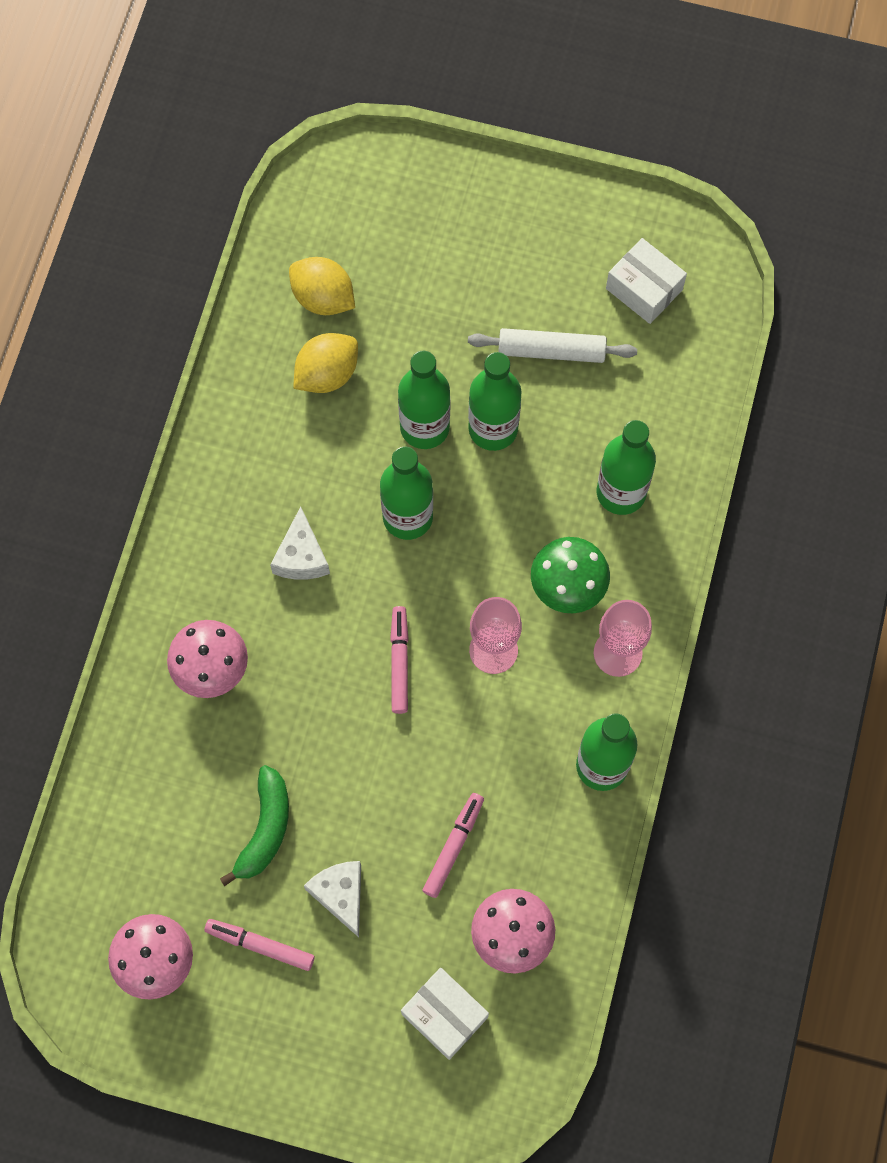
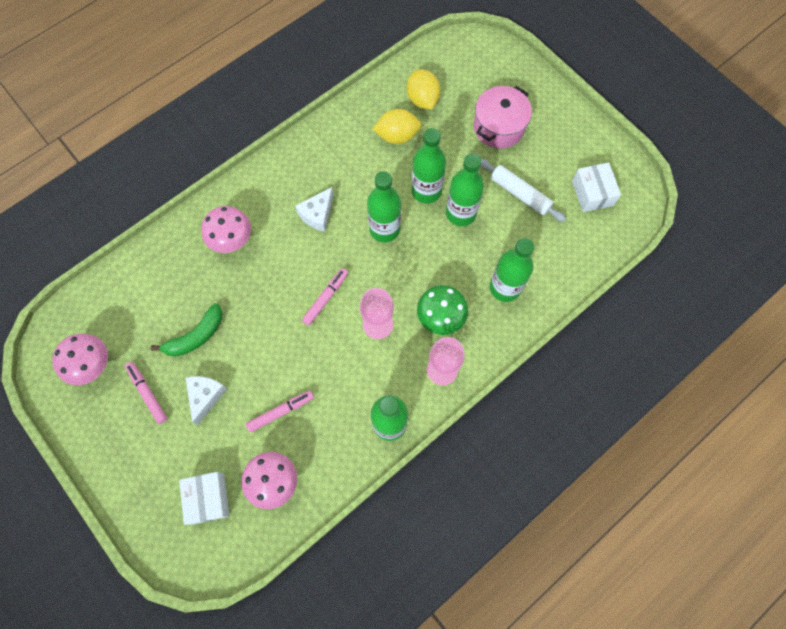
camera: 35 degrees right, 0 degrees up
(456, 273) = (498, 127): none -> pink pot

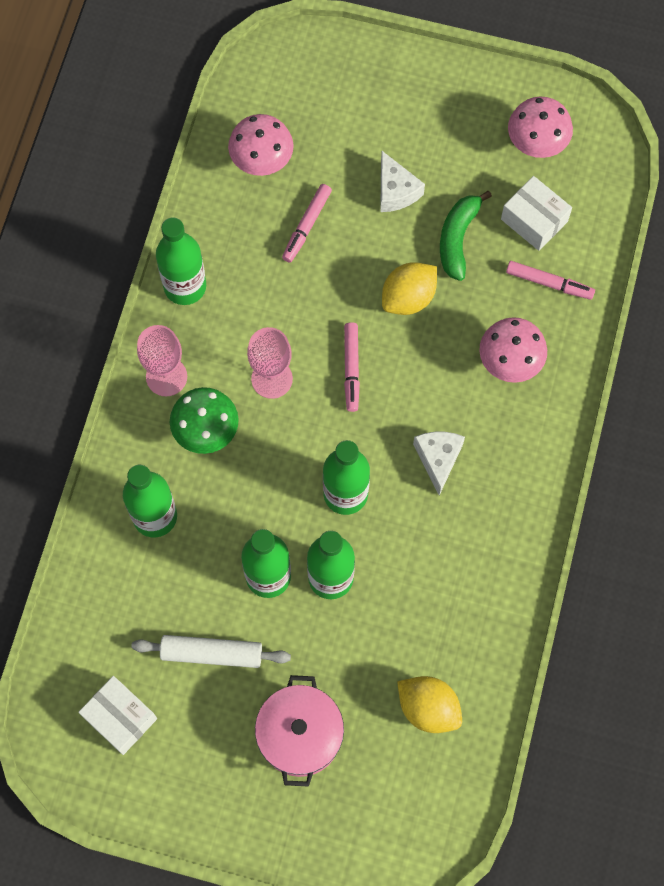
camera: 145 degrees right, 0 degrees up
(147, 393) = (457, 155): pink marker -> pink marker (549, 283)
(208, 498) = (314, 108): white box -> white box (534, 220)
(397, 136) = (422, 630): yellow lemon -> yellow lemon (408, 298)

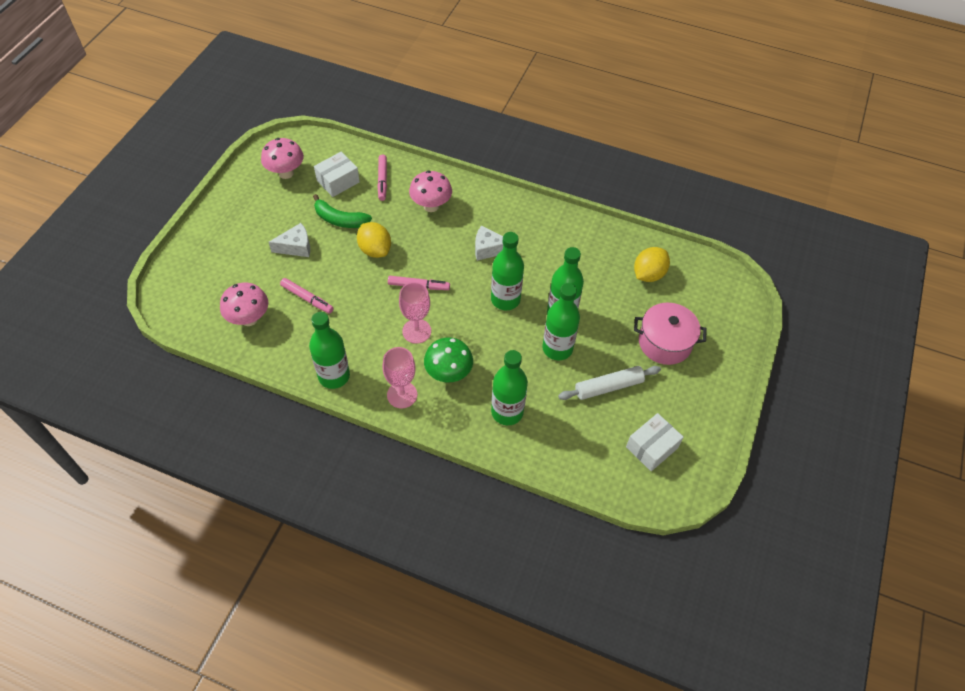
camera: 85 degrees left, 15 degrees down
(211, 653) = (608, 387): white rolling pin -> white rolling pin turned 60 degrees clockwise
(549, 283) = (382, 180): pink marker -> pink marker turned 150 degrees clockwise

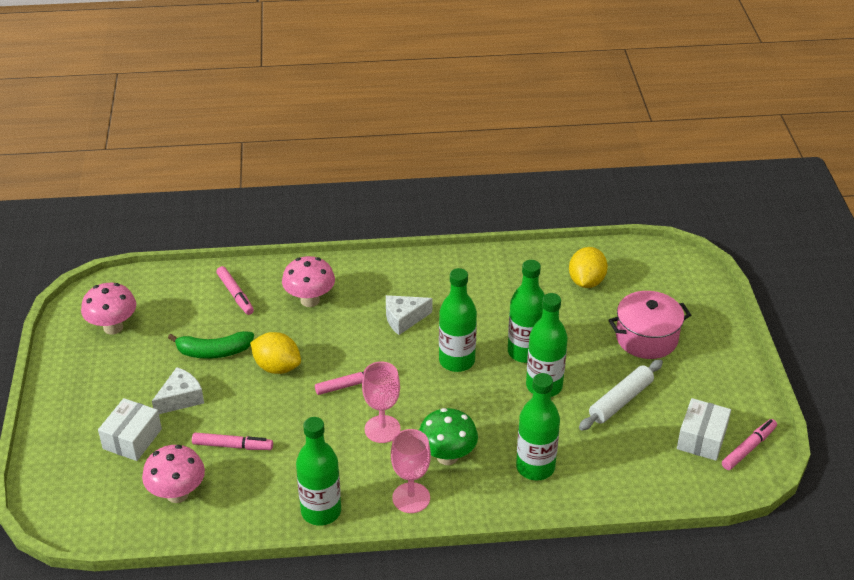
camera: 25 degrees left, 15 degrees down
(338, 181) = (183, 314): white box -> white box (132, 439)
(684, 473) = (748, 448): none -> pink marker

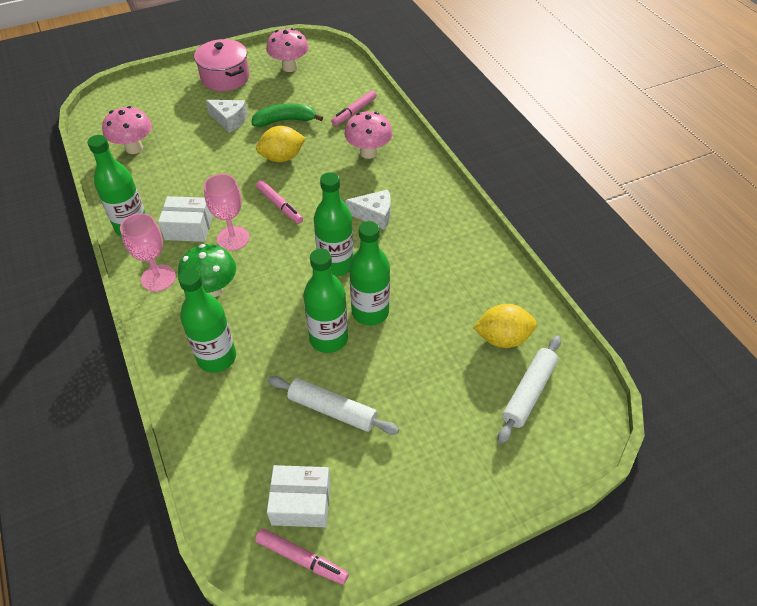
camera: 70 degrees right, 10 degrees up
(132, 439) = (182, 111): white box -> white box (188, 228)
(214, 352) = (285, 121): green banana -> green banana turned 105 degrees clockwise
(232, 446) = (189, 160): pink marker -> none
(277, 367) = (282, 158): yellow lemon -> yellow lemon turned 60 degrees clockwise
(404, 319) = (374, 215): white cheese -> white cheese turned 135 degrees clockwise
(643, 284) = (529, 392): none -> white rolling pin
(646, 338) = (440, 414): pink pot -> pink pot (225, 78)

